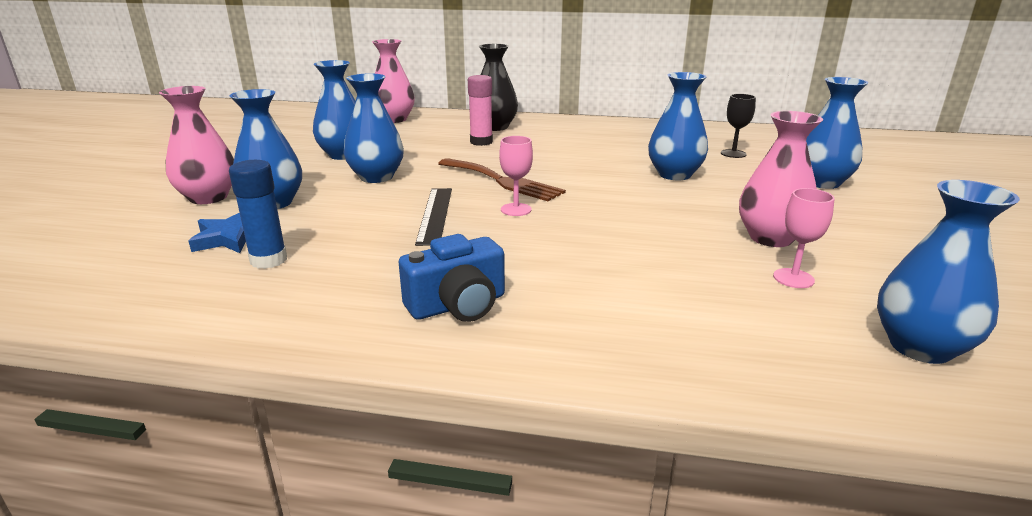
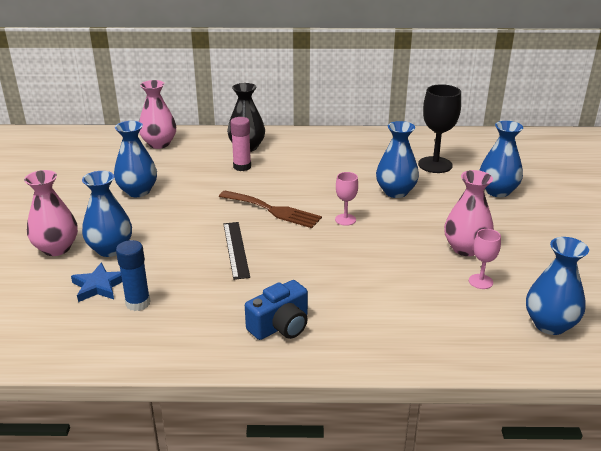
camera: 10 degrees left, 5 degrees up
(376, 177) = (176, 214): blue vase -> none
(516, 209) = (291, 238): pink goblet -> pink goblet (345, 219)
(733, 154) = (435, 165): black goblet -> black goblet, size x1.83

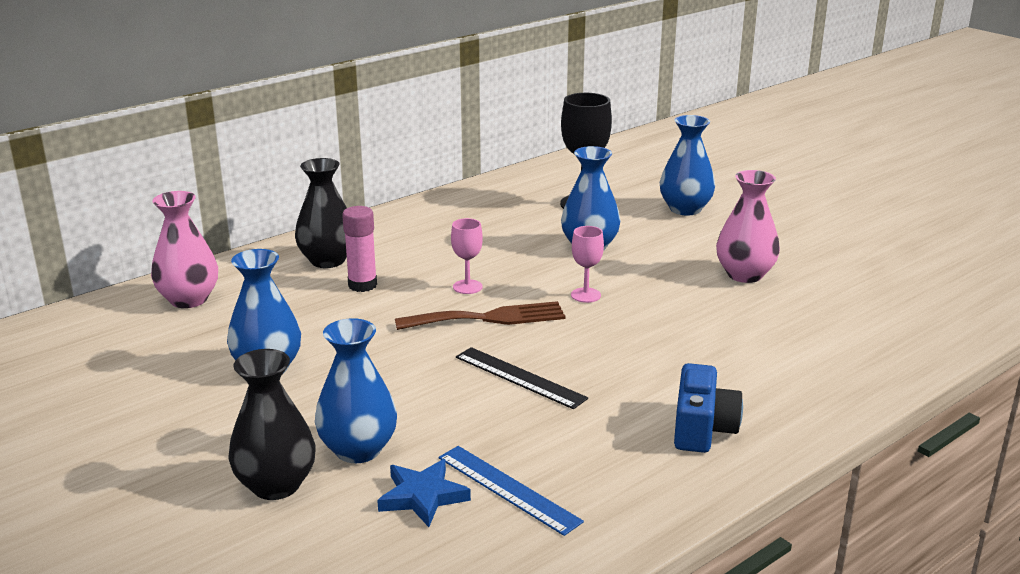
camera: 40 degrees left, 5 degrees down
(56, 248) = (276, 485): pink vase -> black vase
(138, 303) = (508, 489): blue glue stick -> blue ruler
(480, 281) = (805, 299): pink goblet -> pink goblet (467, 287)
(550, 324) = (913, 310): blue vase -> none

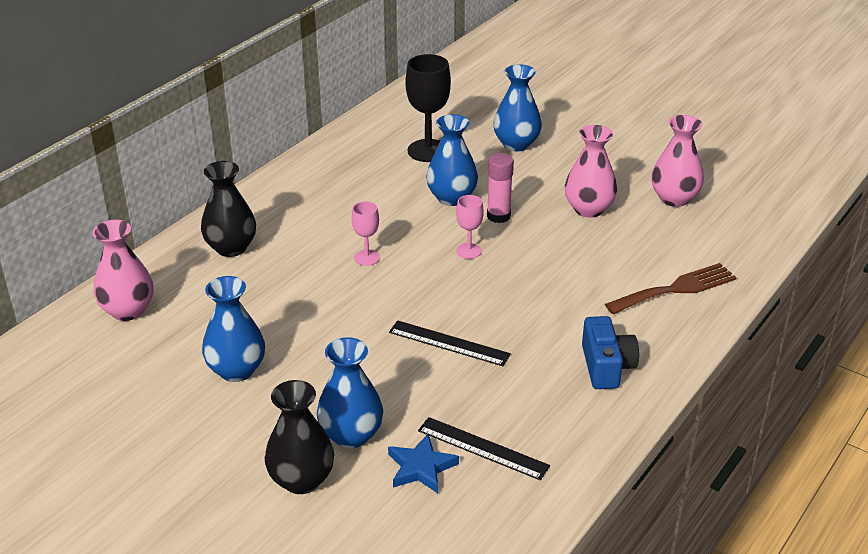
camera: 15 degrees left, 10 degrees up
(362, 285) = (275, 270): pink glue stick -> pink glue stick (498, 216)
(489, 318) = (399, 288): brown fork -> brown fork (676, 289)
(508, 489) = (483, 448): blue ruler -> black ruler
(854, 277) = (674, 198): none -> pink vase

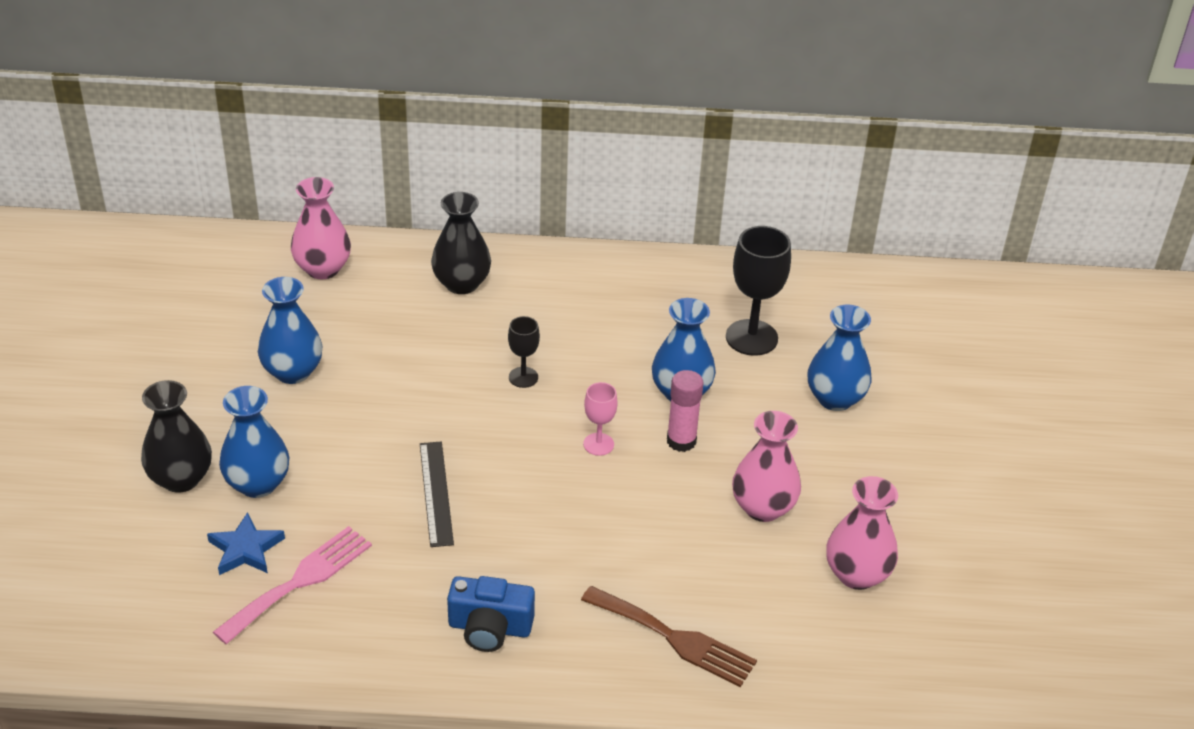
camera: 55 degrees right, 5 degrees up
(367, 258) = (523, 377): pink goblet -> black goblet
(483, 448) = (300, 581): black ruler -> pink fork
(606, 366) = (490, 628): blue camera -> blue camera turned 45 degrees clockwise

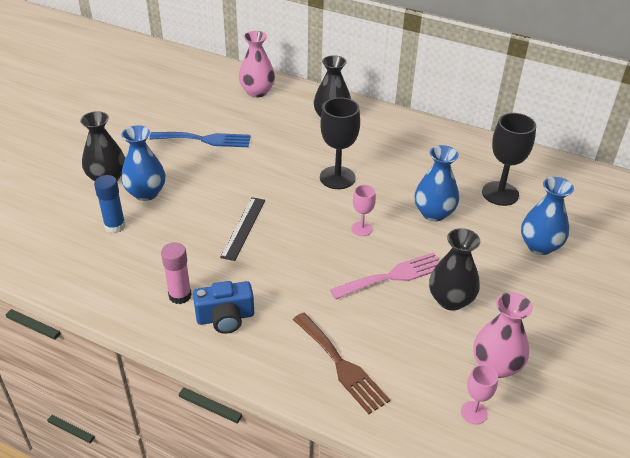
camera: 25 degrees right, 0 degrees up
(245, 549) = (115, 226): blue star -> blue glue stick
(293, 372) = (205, 139): blue vase -> blue fork
(300, 581) = (132, 253): pink fork -> pink fork (393, 276)
(490, 628) = (225, 317): blue camera -> blue camera turned 45 degrees counterclockwise
(523, 377) = (337, 178): black goblet -> black goblet, size x1.83
(681, 441) = (417, 242): pink glue stick -> pink glue stick (180, 295)
(763, 507) = (450, 300): pink vase -> black vase
(859, 641) = (474, 412): none -> pink goblet

